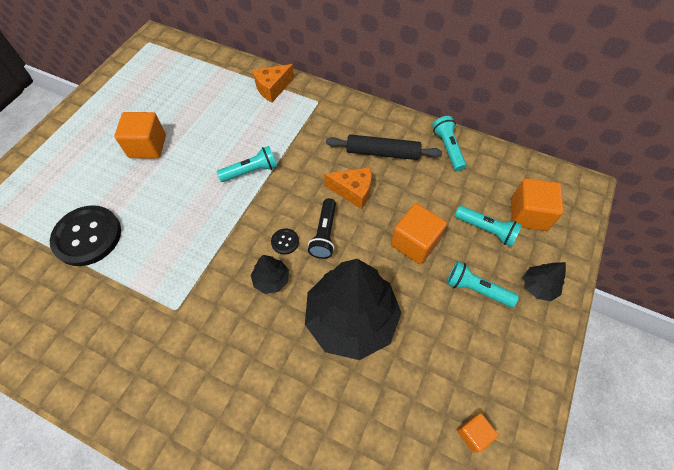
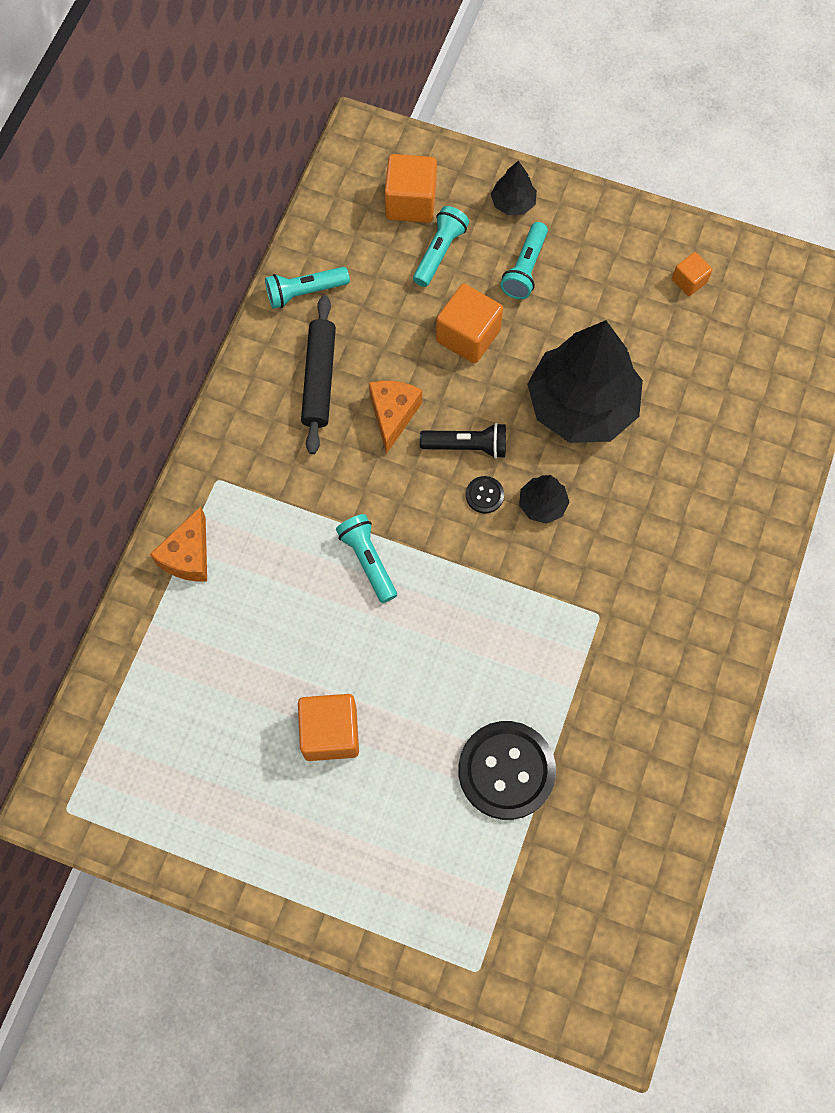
camera: 95 degrees left, 10 degrees up
(272, 88) = (188, 556): orange cheese -> orange cheese turned 60 degrees clockwise

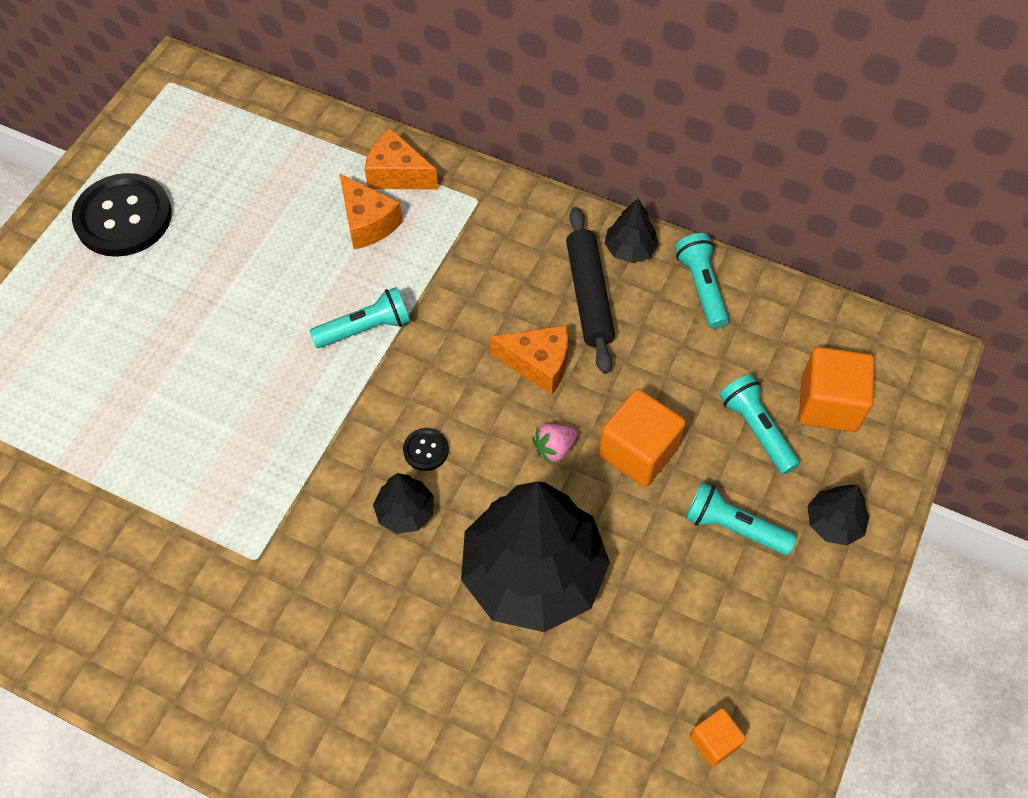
camera: 95 degrees right, 10 degrees down
(248, 575) = (368, 223): none -> orange cheese
(267, 349) = (630, 249): none -> black tree
(319, 379) = (589, 295): black rolling pin -> black rolling pin turned 75 degrees clockwise
(330, 733) = (186, 284): orange cube -> none
(439, 252) = (756, 430): turquoise flashlight -> turquoise flashlight turned 150 degrees counterclockwise
(467, 446) = (490, 437): black flashlight -> none
(472, 397) = (554, 448): none -> pink strawberry
(506, 770) = (102, 441): black button -> black button (123, 217)

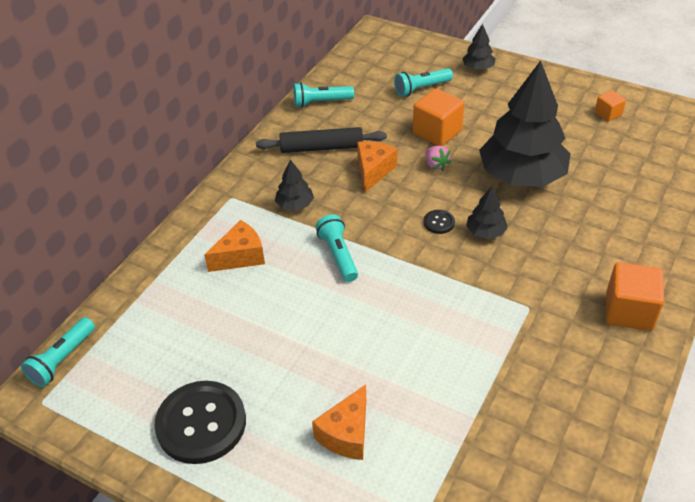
camera: 85 degrees left, 15 degrees down
(397, 174) = (196, 240): orange cheese -> orange cheese (346, 434)
(630, 249) = (287, 129): black tree -> black tree (295, 205)
(734, 527) = (483, 100): turquoise flashlight -> turquoise flashlight (62, 359)
(828, 404) = (405, 64): orange cube -> orange cube (629, 311)

